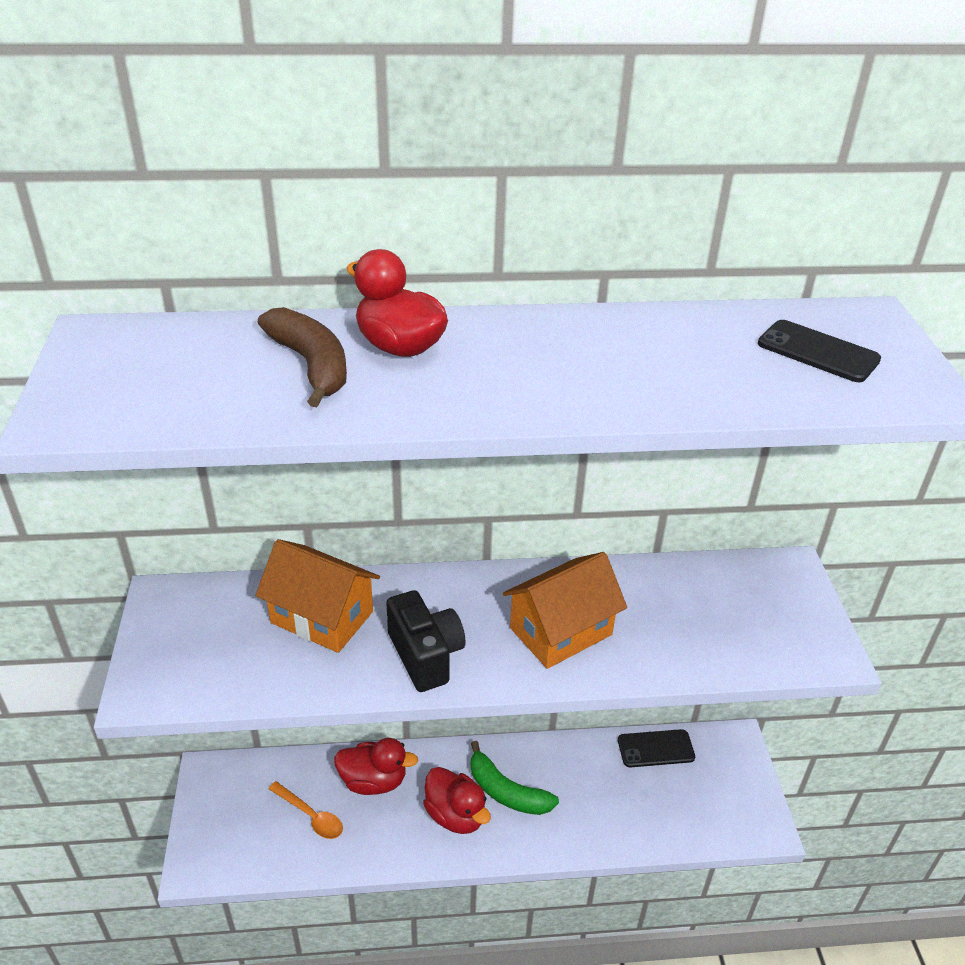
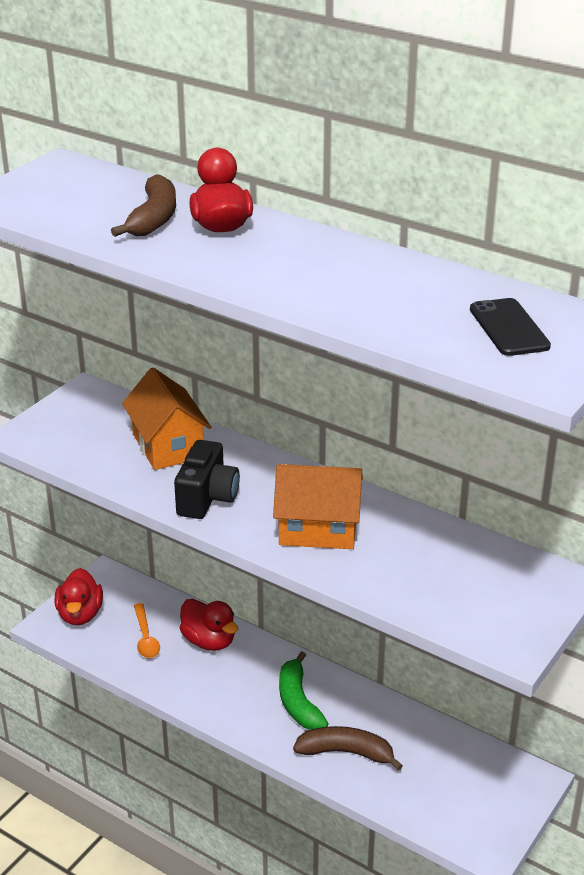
camera: 40 degrees right, 5 degrees down
(456, 815) = (245, 694): red duck -> red duck (80, 614)
(589, 814) = (346, 752): none -> brown banana
(655, 748) = (453, 743): black phone -> none

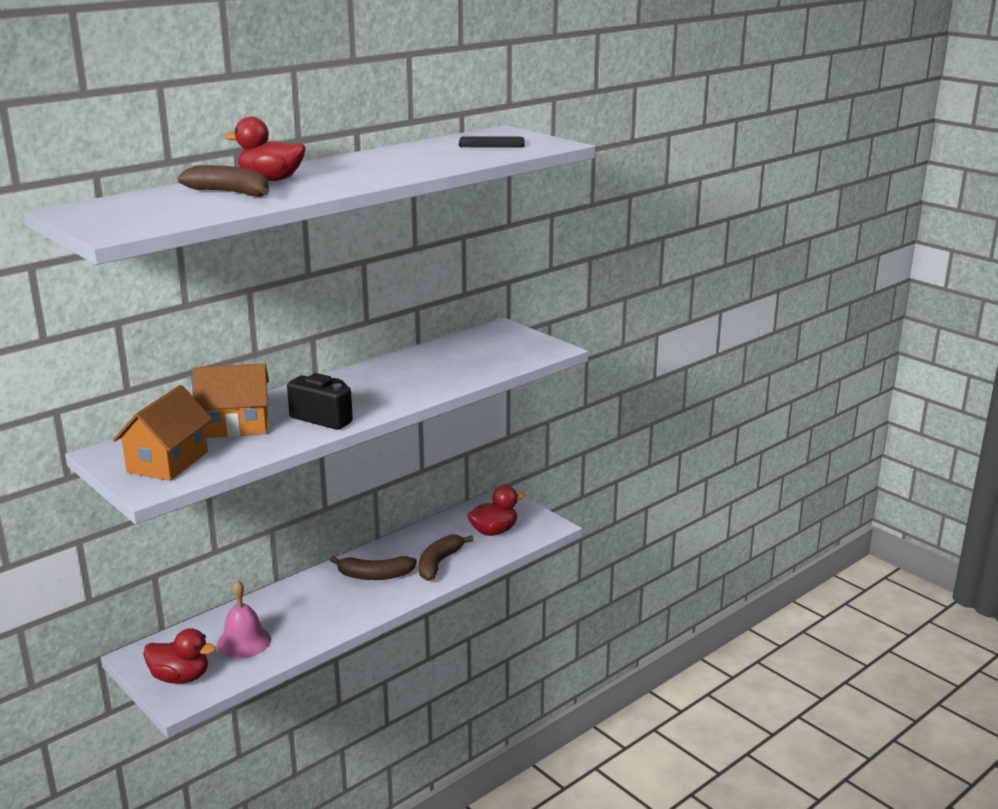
camera: 75 degrees left, 10 degrees down
(145, 638) = (244, 642): orange spoon -> pink bell
(209, 641) = (274, 608): red duck -> red duck (494, 531)
(298, 702) = (374, 575): green banana -> brown banana
(318, 529) = (396, 385): orange house -> orange house (168, 462)

